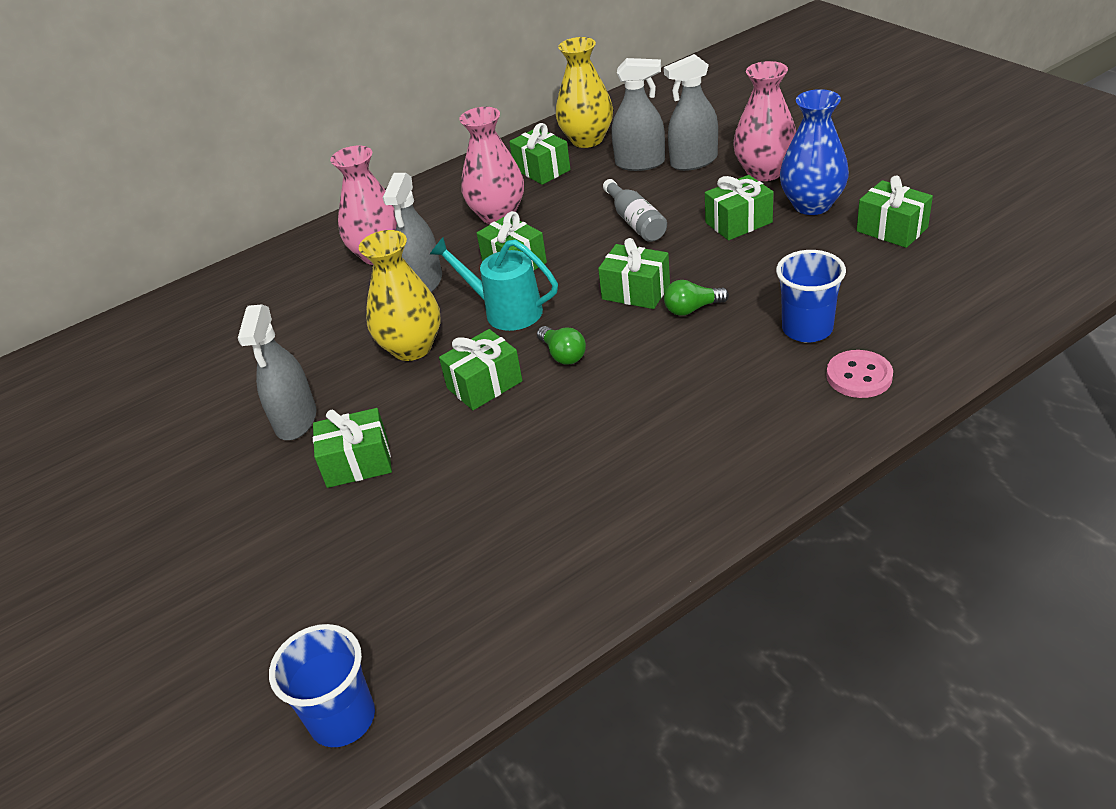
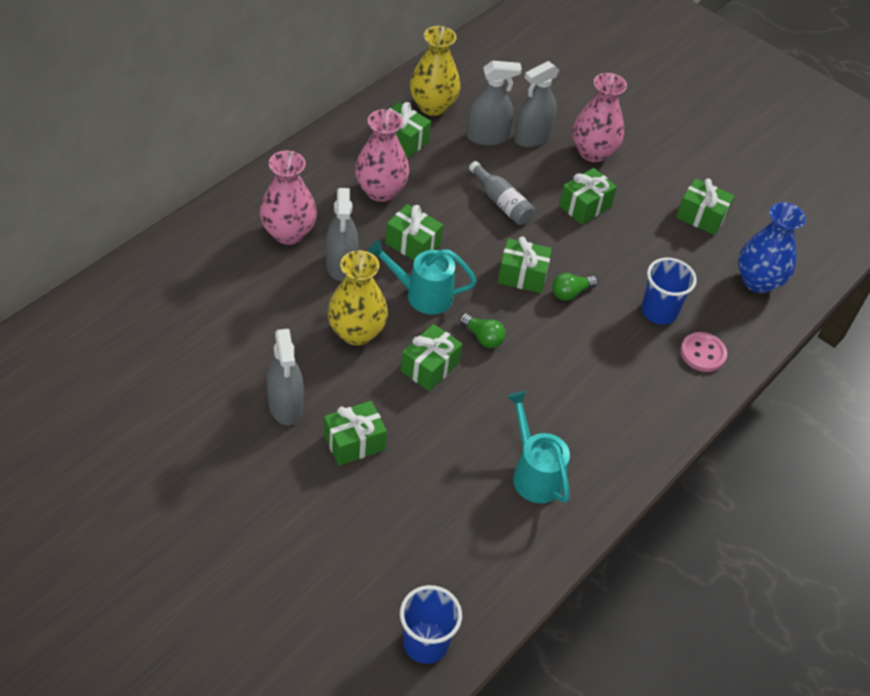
camera: 25 degrees left, 10 degrees up
(575, 510) = (534, 473): none -> turquoise watering can
(812, 205) = (637, 189): blue vase -> blue vase (758, 281)

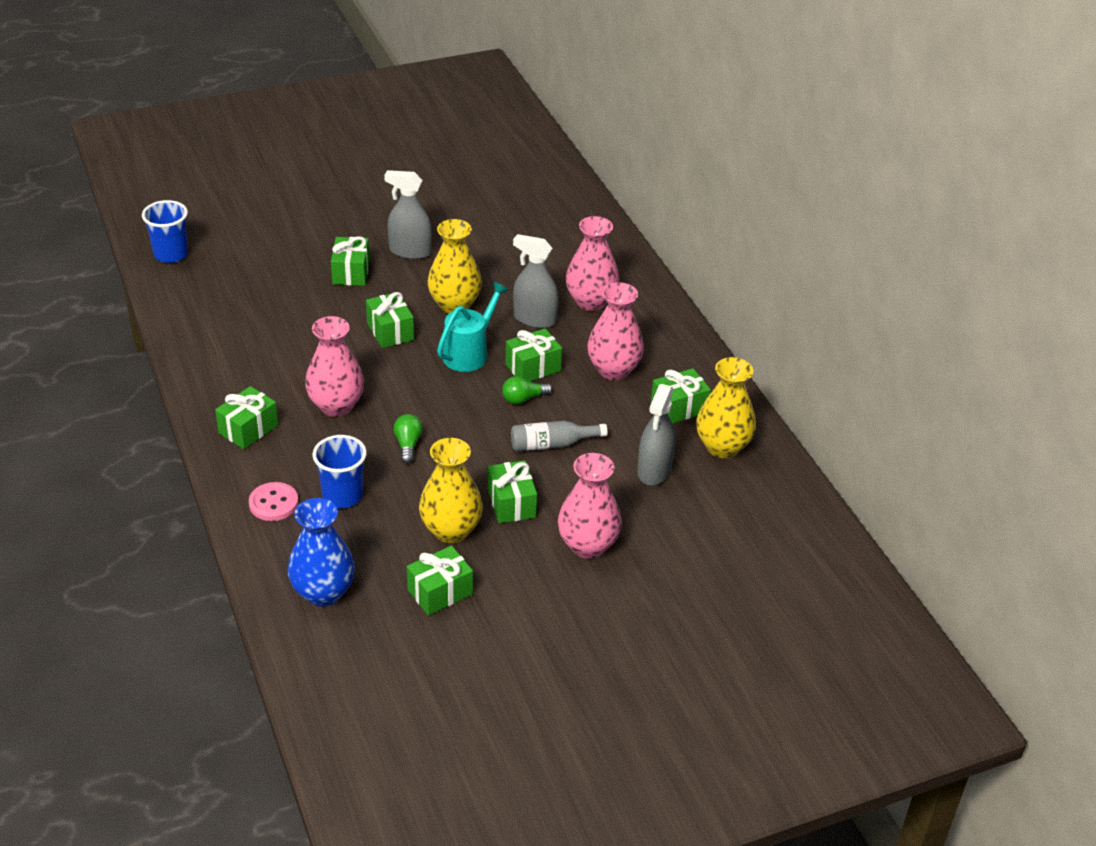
camera: 120 degrees right, 10 degrees down
(483, 337) = (398, 371): green light bulb -> green light bulb (523, 399)
(522, 275) = (450, 421): green gift -> green gift (248, 429)
(532, 137) = (636, 505): grey spray bottle -> none
(534, 473) = (247, 349): turquoise watering can -> none
(560, 363) = (336, 406): none -> pink vase
(640, 231) = (451, 530): none -> yellow vase

